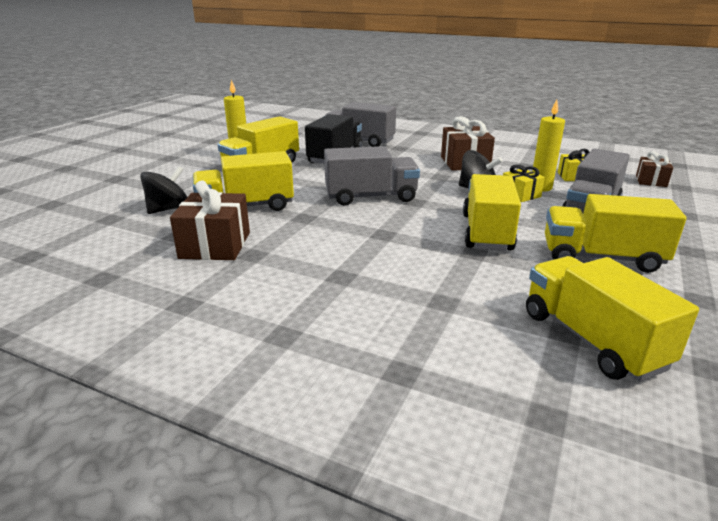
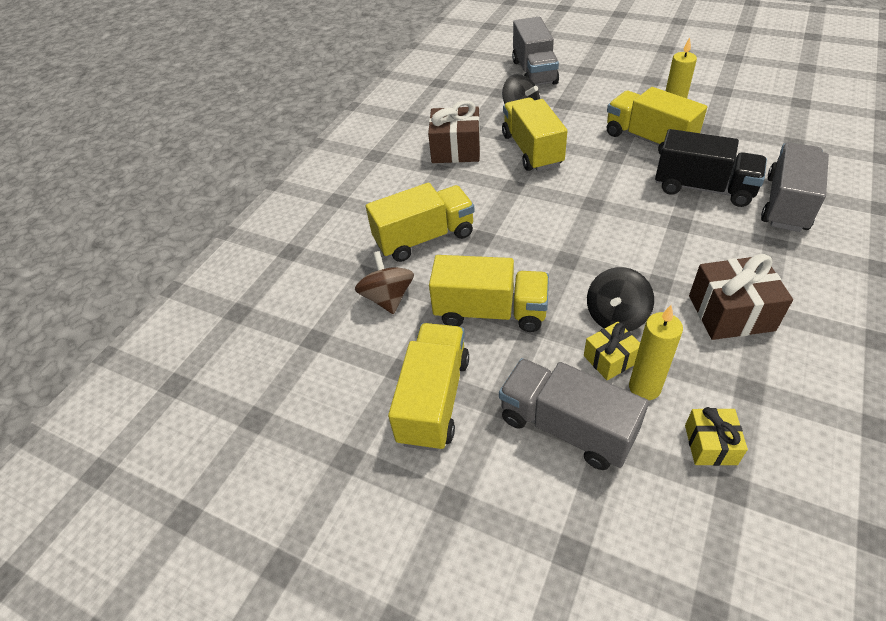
camera: 95 degrees right, 20 degrees up
(371, 197) = (573, 225): grey truck -> grey truck (534, 72)
(482, 284) = (388, 298): none -> brown spinning top
(591, 340) = (303, 353): yellow truck -> yellow truck (424, 238)
(651, 181) = (727, 567): brown gift -> none

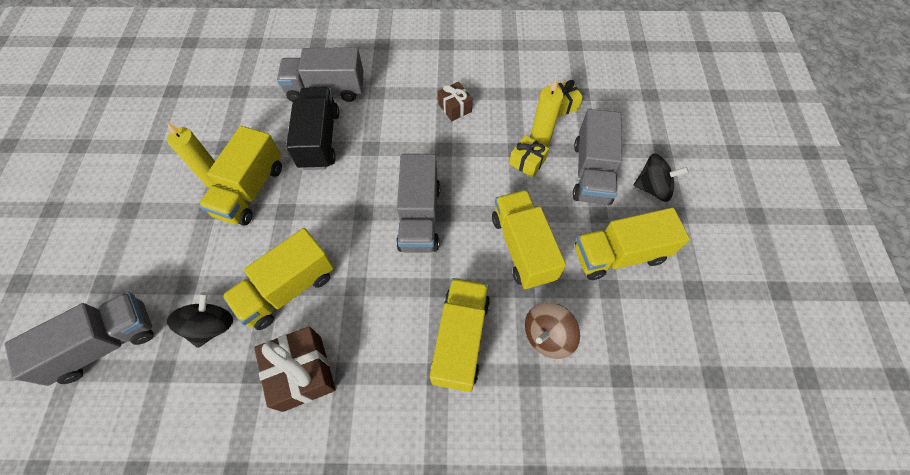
camera: 120 degrees left, 15 degrees up
(424, 238) = (460, 339): yellow truck -> yellow truck turned 60 degrees clockwise
(569, 241) = (419, 217): none -> grey truck
(616, 316) = (487, 167): black spinning top -> black spinning top (652, 188)
(731, 313) = (455, 108): brown gift -> brown gift, size x0.59

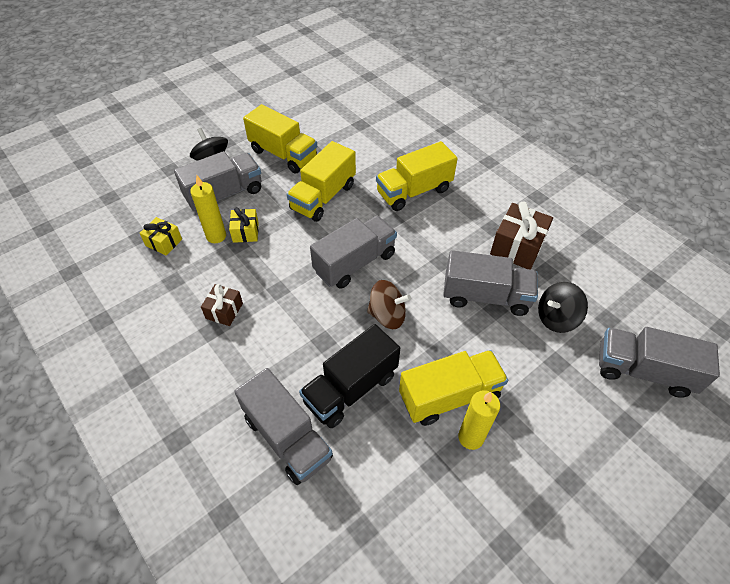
camera: 130 degrees left, 10 degrees down
(288, 289) = (485, 296): yellow truck -> grey truck
(547, 336) = (370, 159): brown spinning top -> brown spinning top (387, 315)

